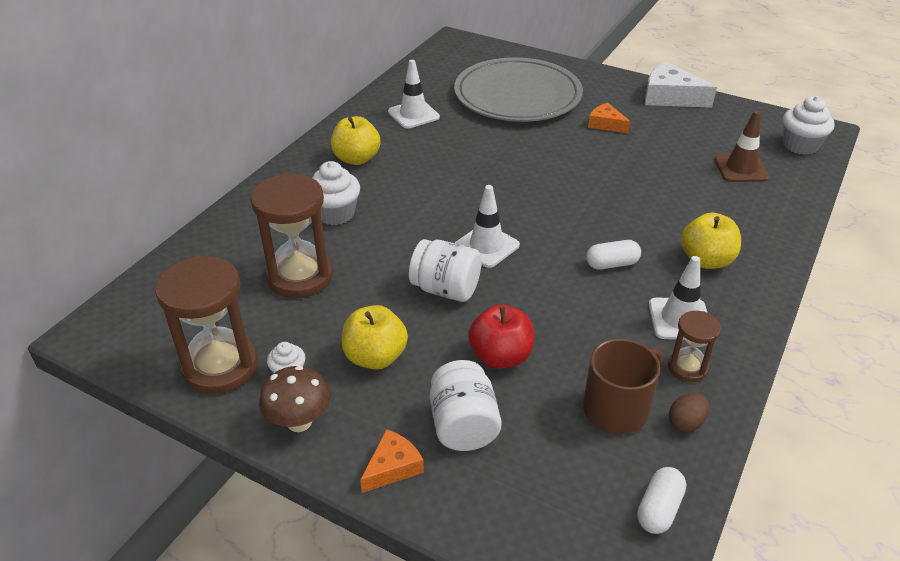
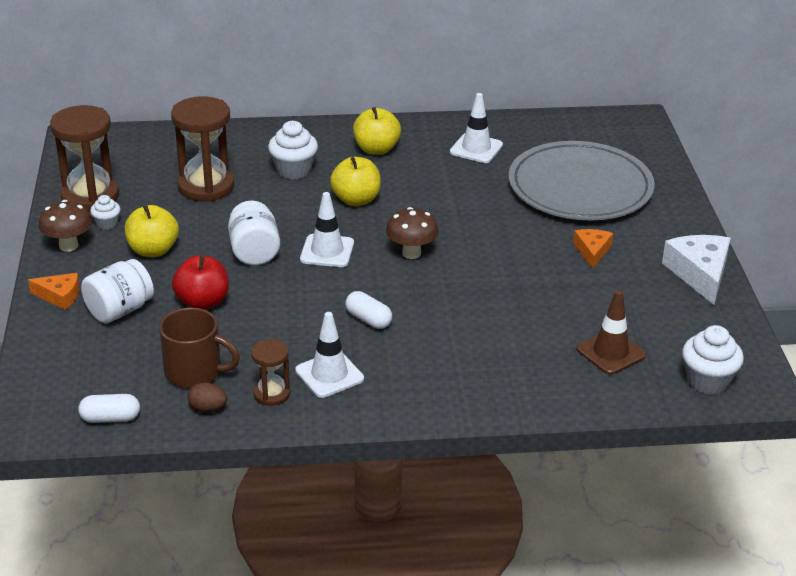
camera: 55 degrees right, 5 degrees down
(532, 203) = (411, 253): none -> brown mushroom
(706, 260) = (428, 368): yellow apple -> yellow apple (356, 200)

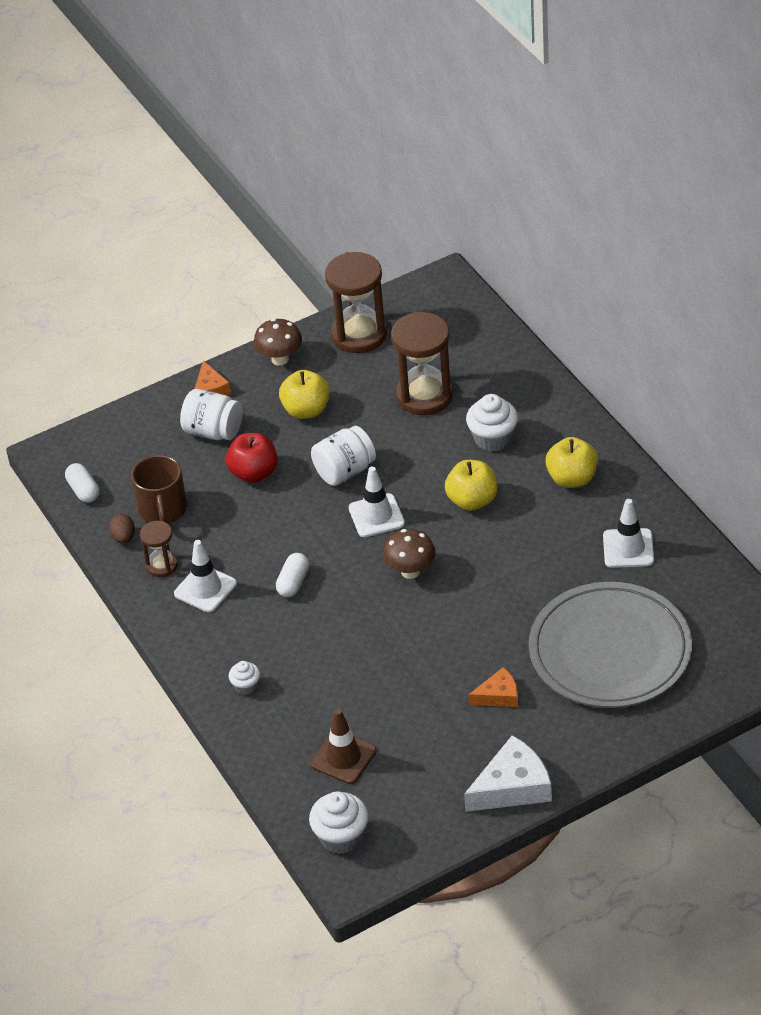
camera: 70 degrees right, 10 degrees up
(107, 224) = (326, 365): white cupcake -> white cupcake (246, 686)

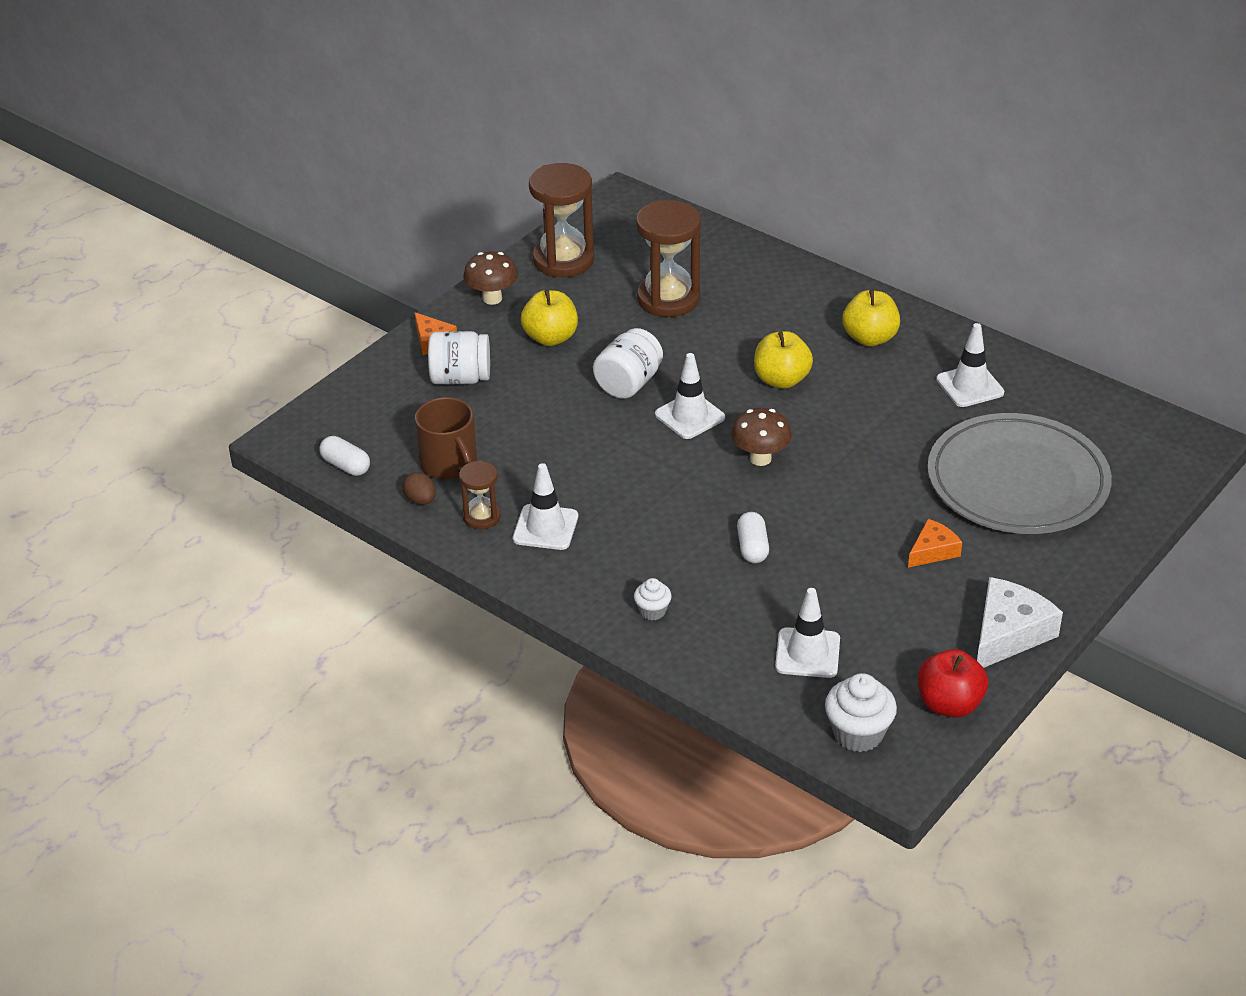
camera: 25 degrees left, 5 degrees down
(254, 473) = (530, 407): red apple -> red apple (949, 704)
(293, 582) = (640, 498): white capsule -> white capsule (752, 547)
(343, 757) = (807, 653): brown traffic cone -> white traffic cone
(493, 439) = (765, 321): white cupcake -> none

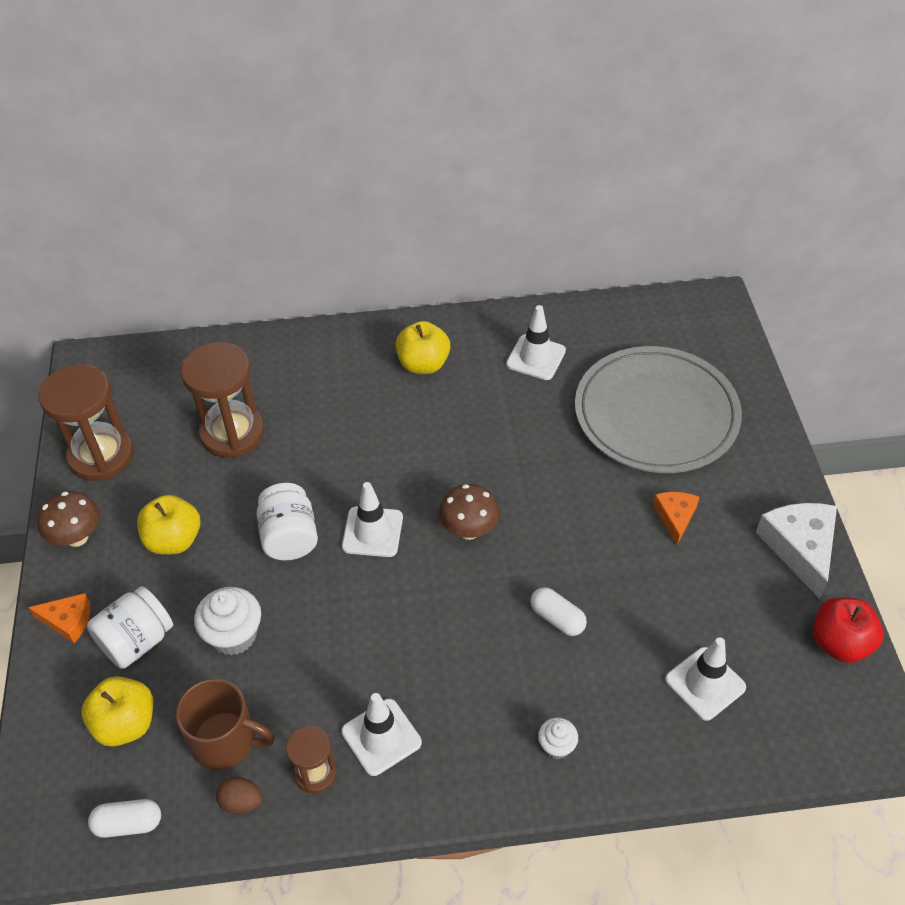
camera: 45 degrees left, 10 degrees up
(781, 380) = (403, 446): yellow apple -> yellow apple (126, 724)
(858, 733) = (820, 726): white cupcake -> white cupcake (234, 635)

